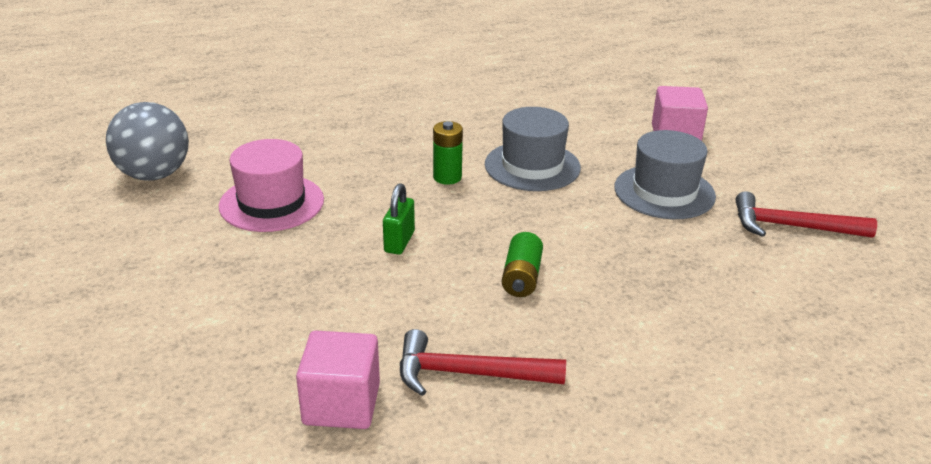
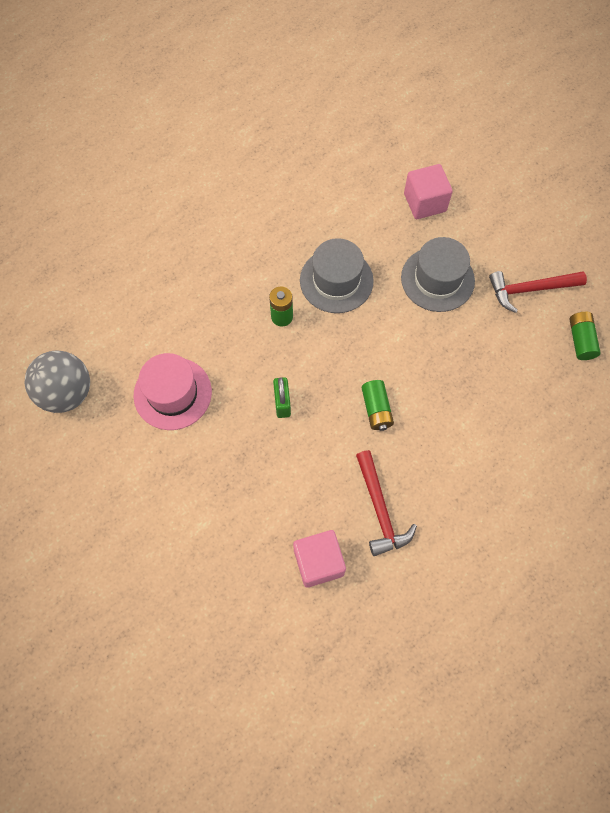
camera: 20 degrees left, 35 degrees up
(469, 374) = (380, 509): red hammer -> red hammer turned 90 degrees counterclockwise
(856, 286) = (580, 340): none -> green battery

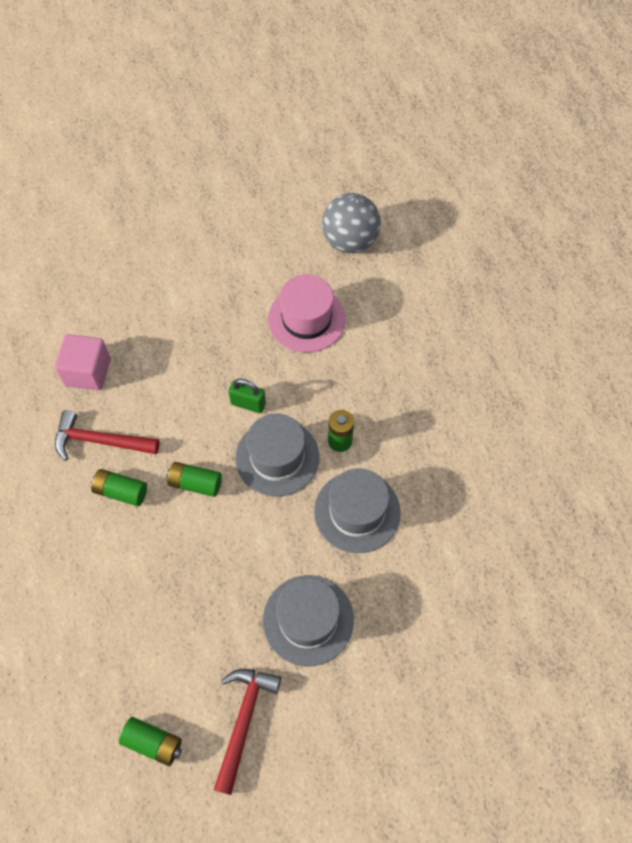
camera: 115 degrees right, 5 degrees down
(320, 357) = (277, 457): none -> grey hat
(415, 465) = (121, 491): none -> green battery
(425, 202) = (416, 660): pink cube -> none

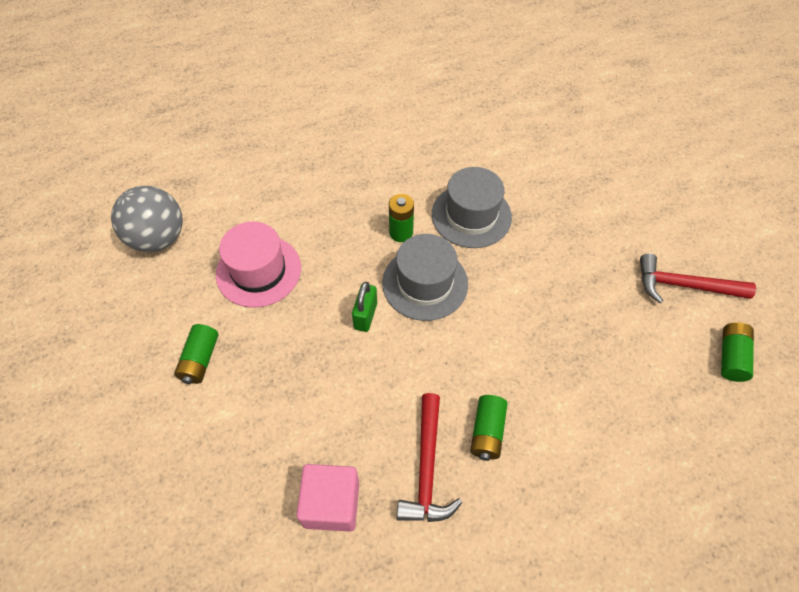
camera: 95 degrees left, 5 degrees down
(195, 483) = (465, 355): green battery -> green battery (200, 360)
(308, 620) = (581, 245): grey hat -> none

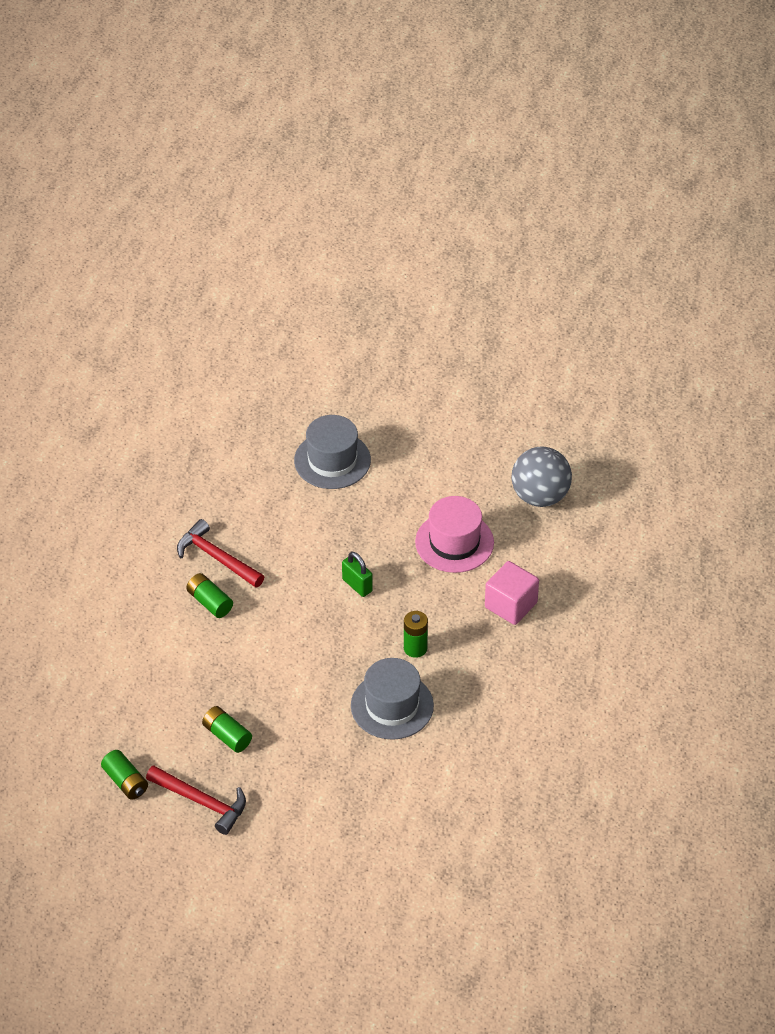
camera: 125 degrees right, 10 degrees down
(200, 360) = (402, 479): green battery -> green battery (227, 736)
(331, 503) = (239, 501): pink cube -> pink cube (511, 605)
(425, 283) = (354, 636): grey hat -> grey hat (332, 460)
(684, 286) = (201, 802): red hammer -> red hammer turned 75 degrees clockwise

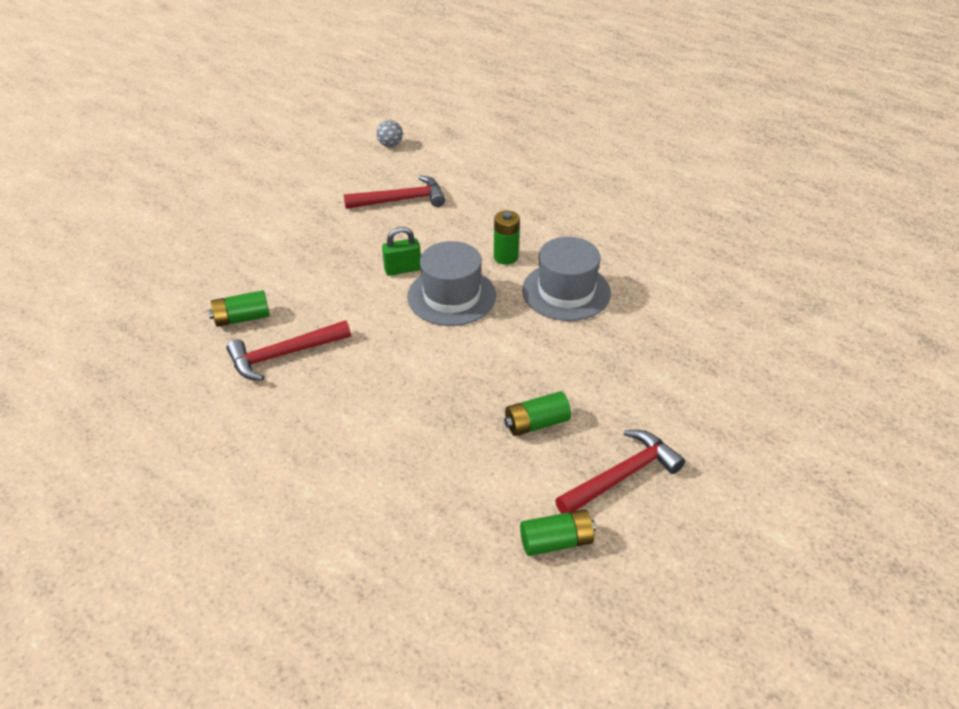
camera: 65 degrees left, 5 degrees down
(209, 602) = (340, 379): green battery -> green battery (242, 318)
(332, 460) = (237, 239): grey hat -> grey hat (451, 296)
(454, 542) = (400, 200): pink hat -> red hammer
(511, 605) = (495, 192): pink cube -> none
(540, 496) = (390, 145): grey ball -> grey ball, size x0.47

